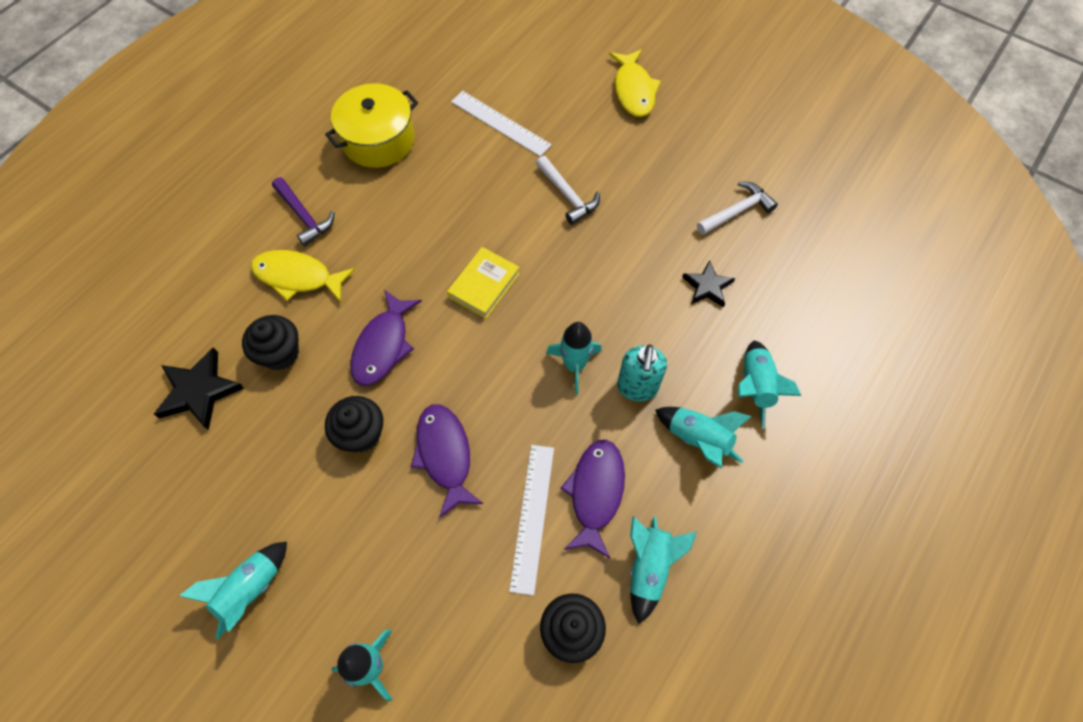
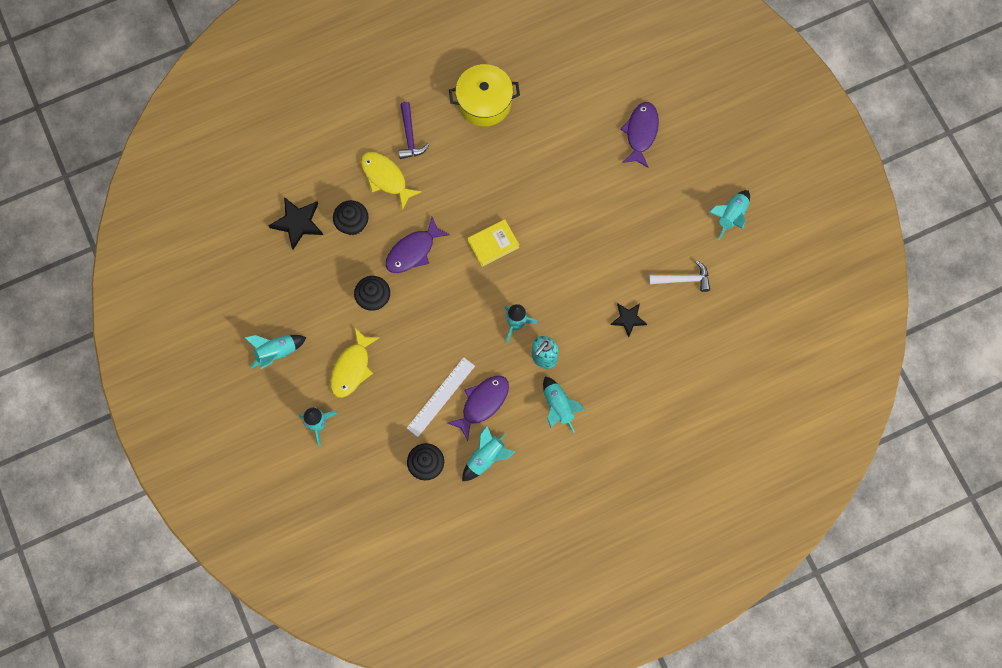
camera: 30 degrees right, 10 degrees up
(445, 455) = (413, 336): purple fish -> purple fish (641, 133)
(500, 123) = (571, 131): white ruler -> none
(567, 195) = (582, 209): white hammer -> none
(633, 90) = (677, 152): yellow fish -> yellow fish (352, 368)
(755, 387) = (612, 395): turquoise rocket -> turquoise rocket (731, 216)

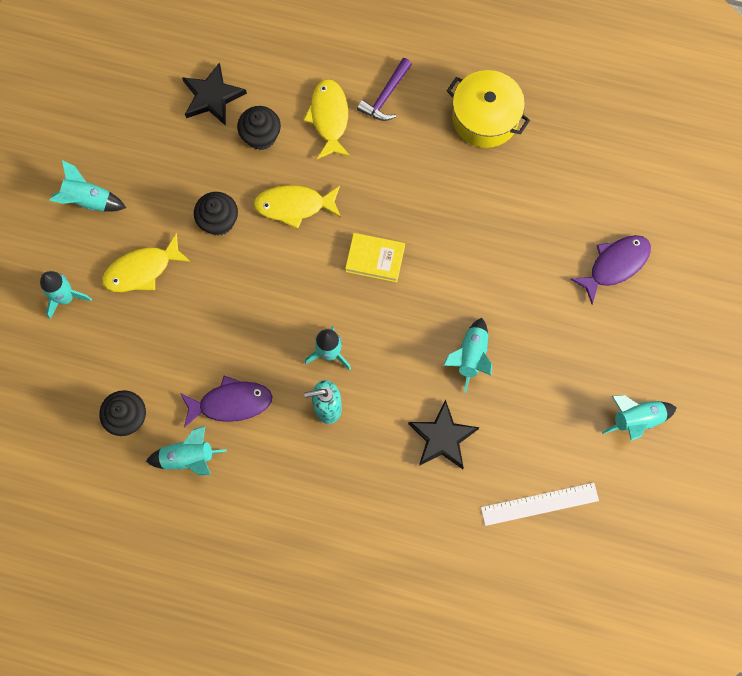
camera: 40 degrees right, 0 degrees up
(413, 251) = (294, 206): purple fish -> yellow fish
(441, 397) = (198, 364): white ruler -> white ruler (539, 504)
(558, 407) = (299, 466): turquoise rocket -> turquoise rocket (470, 356)
(628, 319) = (442, 437): black star -> black star, size x1.54
(683, 279) = (532, 443): white hammer -> none

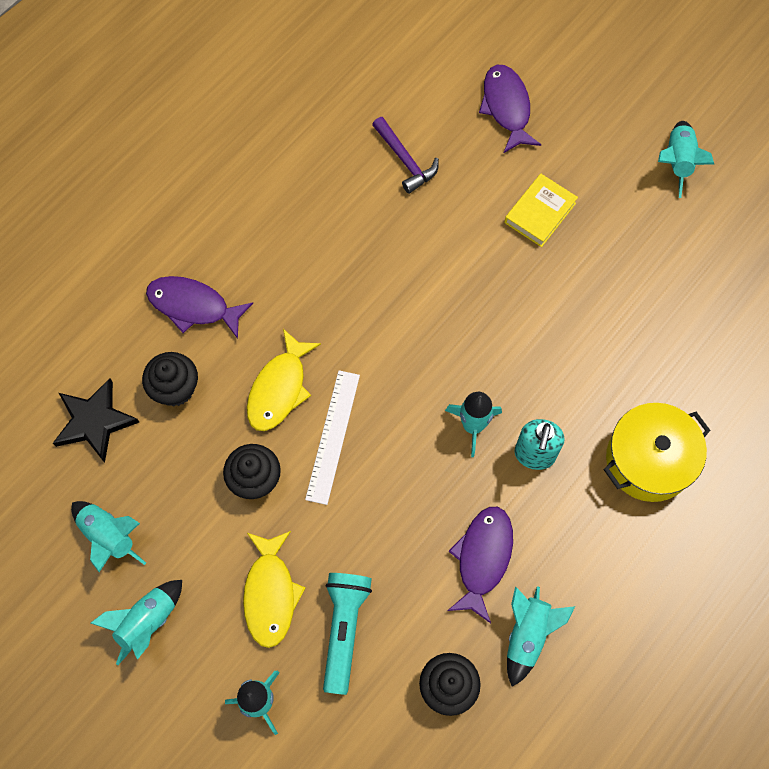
camera: 65 degrees left, 5 degrees down
(138, 330) = (344, 629): none -> turquoise flashlight
(329, 118) = (193, 306): yellow fish -> purple fish
(375, 259) = (386, 331): yellow book -> yellow book (540, 213)
(385, 96) = (200, 237): purple hammer -> purple hammer (405, 160)
(442, 437) = (619, 351): black star -> none
(470, 356) = (542, 284): turquoise rocket -> turquoise rocket (109, 537)
(485, 118) = (281, 152): yellow pot -> yellow pot (649, 460)
(539, 504) = (730, 289): white ruler -> white ruler (333, 436)

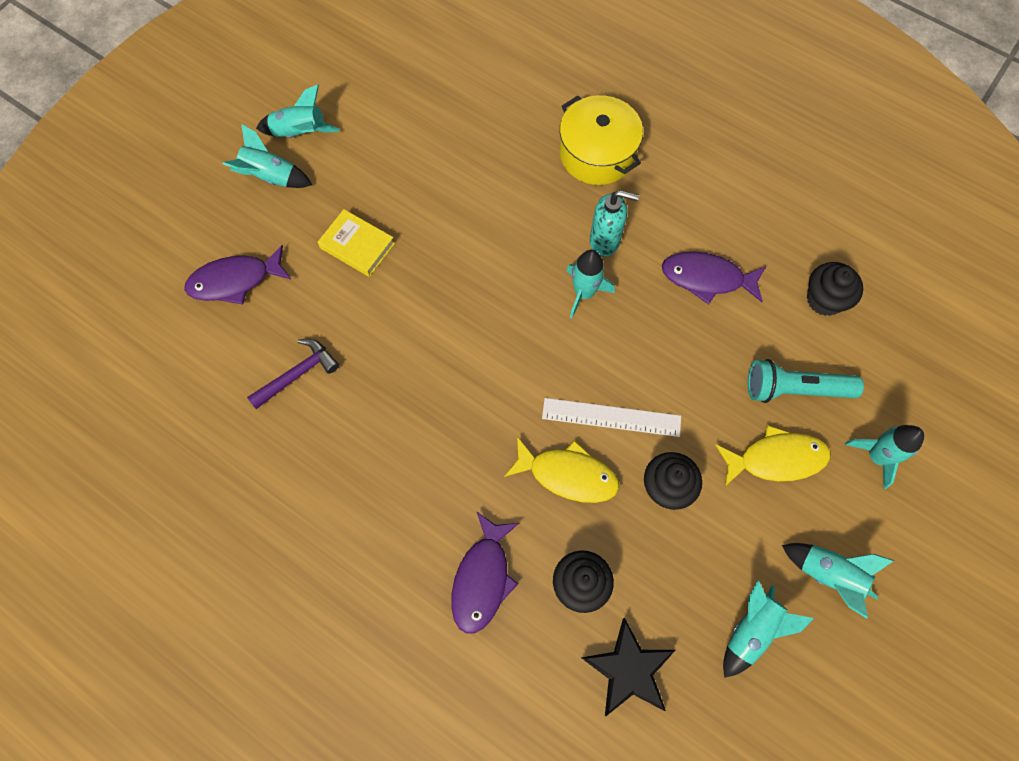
camera: 95 degrees left, 0 degrees up
(528, 635) = (766, 240): turquoise rocket -> turquoise rocket (270, 176)

